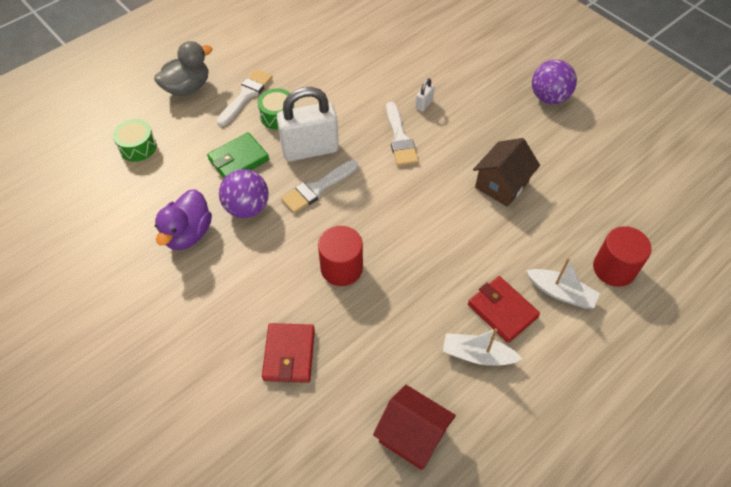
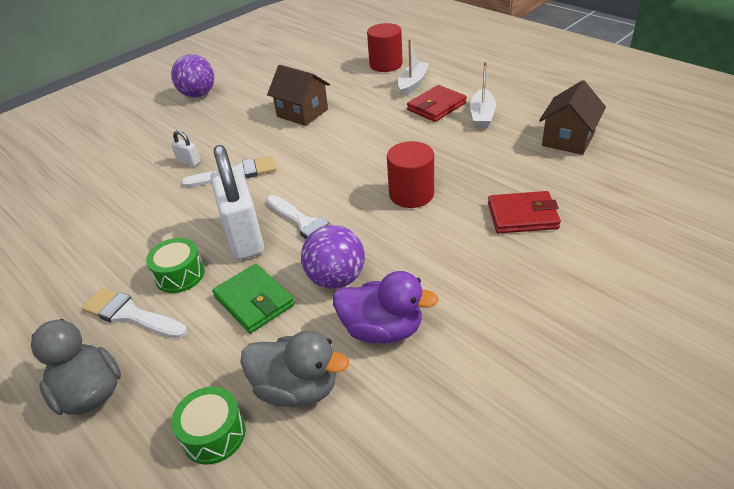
camera: 90 degrees left, 15 degrees down
(155, 185) = (297, 388): none -> grey duck
(412, 436) = (568, 139): red house -> brown house

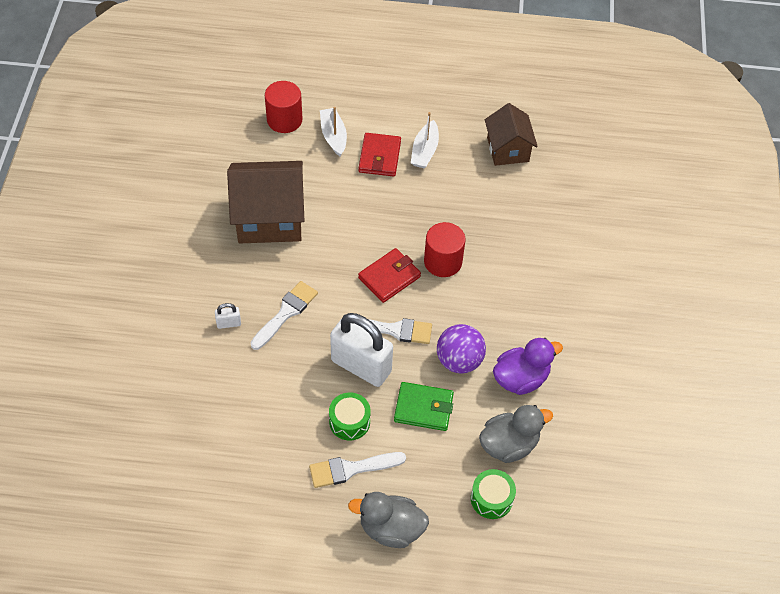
camera: 45 degrees left, 15 degrees up
(198, 94) = (137, 243): purple ball -> none
(302, 113) = (269, 218): brown house -> brown house, size x1.60
(482, 115) = (424, 151): white boat -> white boat turned 45 degrees clockwise
(522, 216) = (531, 242): red wallet -> red wallet (389, 277)

